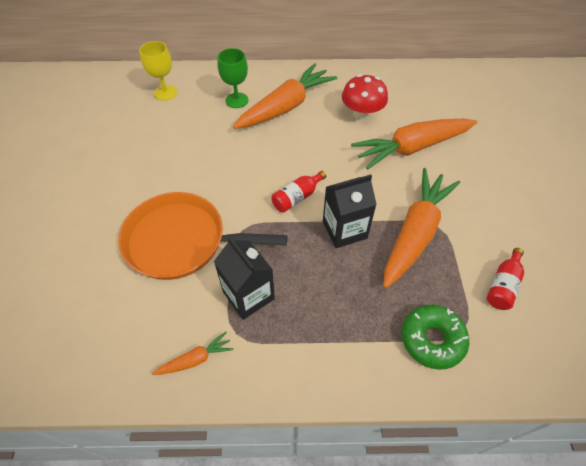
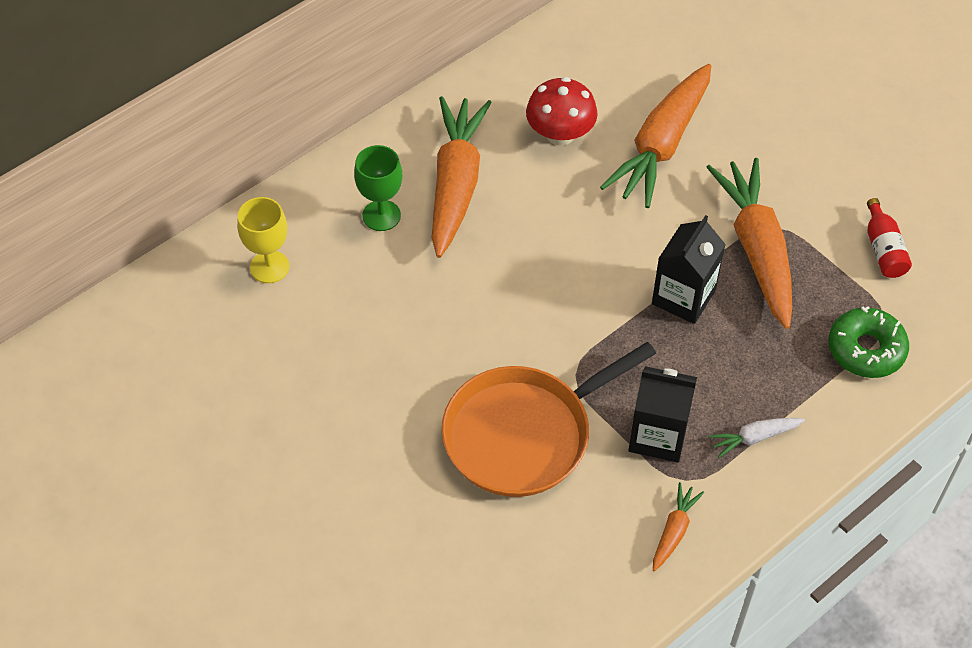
camera: 40 degrees left, 0 degrees up
(297, 197) = (595, 295): red bottle -> none
(303, 340) = (754, 438): none -> white carrot

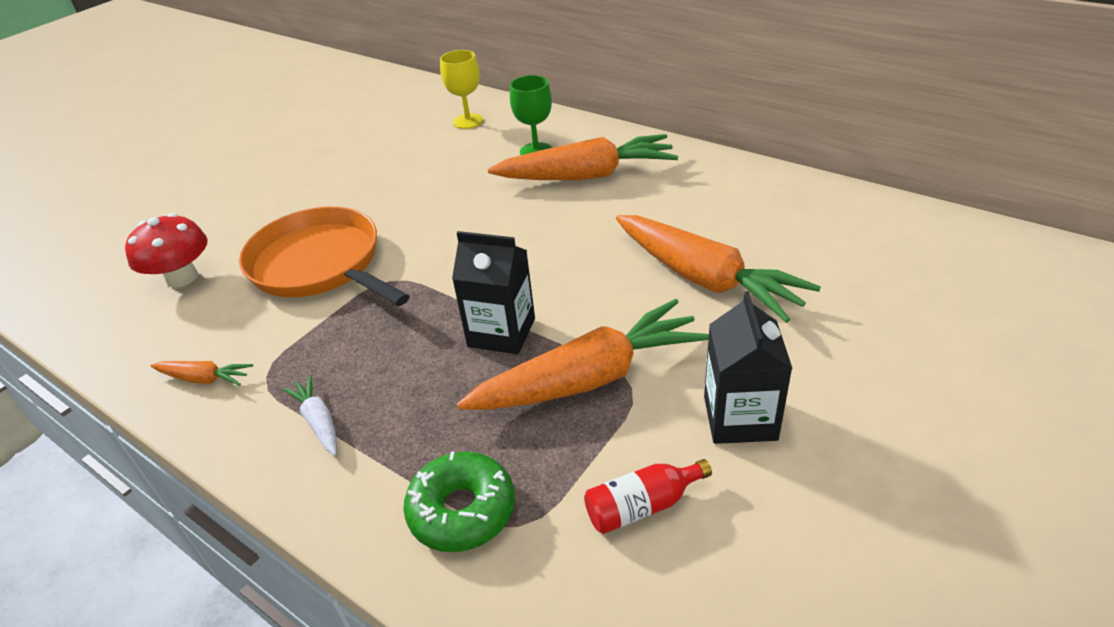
camera: 80 degrees right, 15 degrees down
(560, 134) = (679, 215): red mushroom -> red mushroom (182, 277)
(658, 436) = (320, 346): black carton -> black carton (740, 418)
(661, 145) = (705, 279): orange carrot -> orange carrot turned 150 degrees counterclockwise

